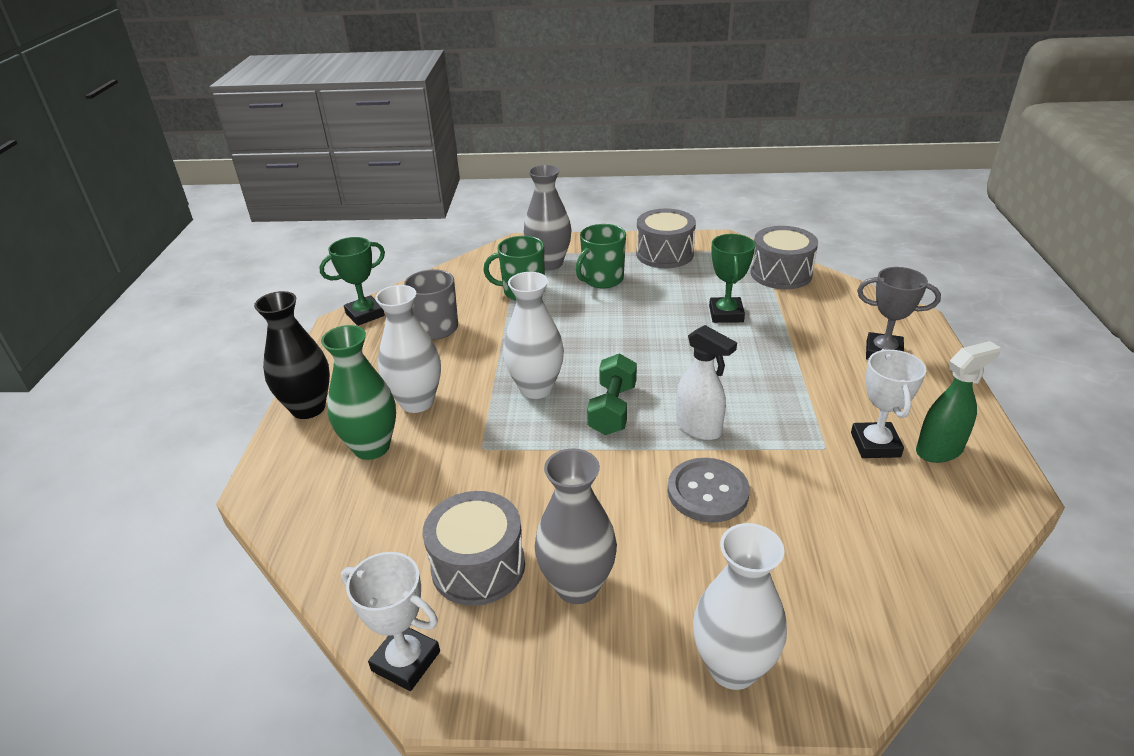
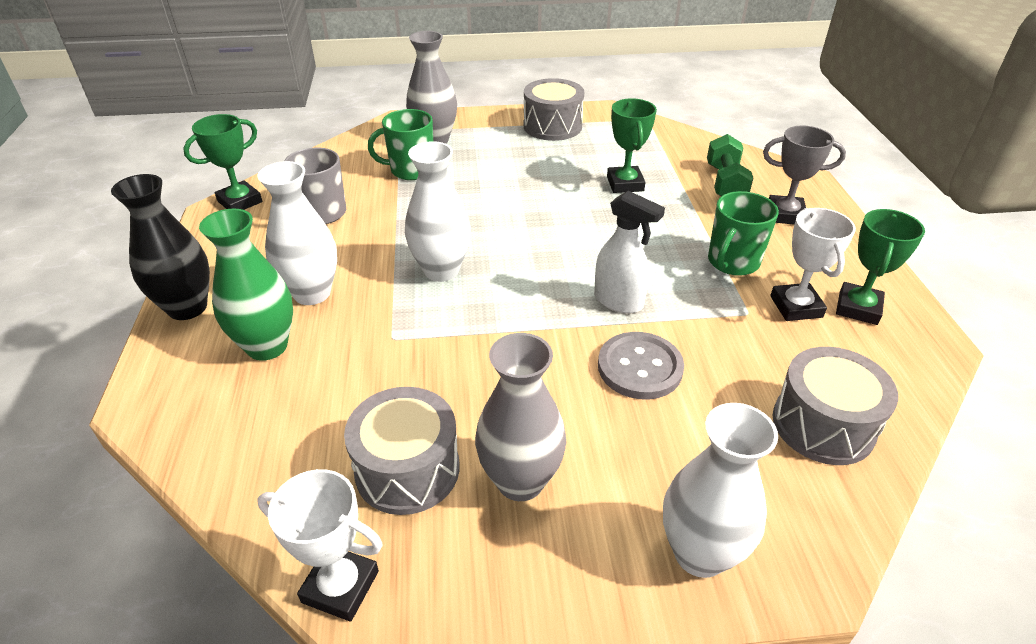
camera: 10 degrees left, 5 degrees up
(602, 279) = (493, 154): green mug -> green mug (732, 262)
(612, 409) = (526, 287): green dumbbell -> green dumbbell (725, 183)
(781, 273) = (671, 141): grey drum -> grey drum (823, 425)
(939, 450) = (858, 308): green spray bottle -> green trophy

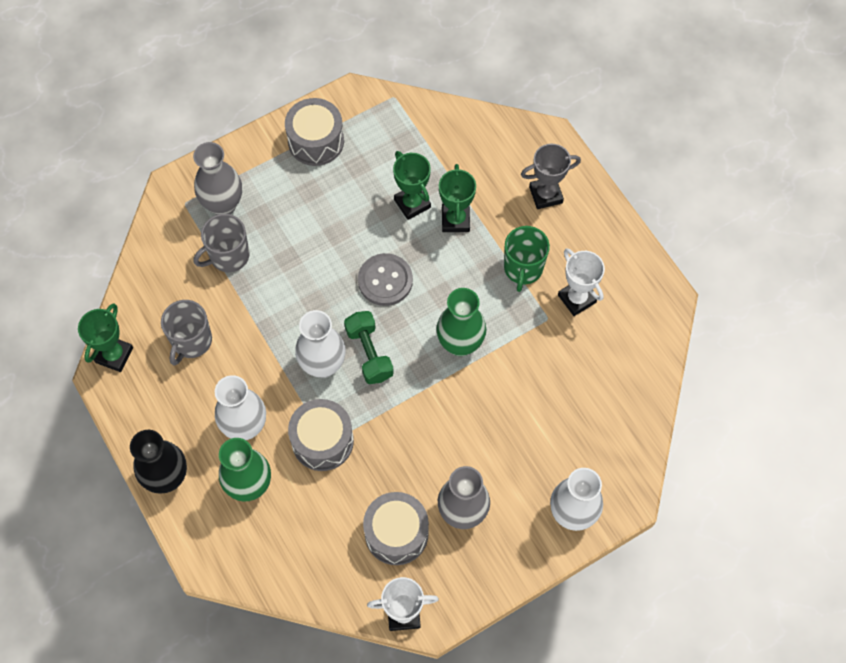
camera: 25 degrees left, 25 degrees up
(411, 170) = (228, 256): green mug -> grey mug
(619, 301) = (460, 343): white spray bottle -> green vase
(640, 367) = (496, 398): grey button -> grey button (385, 280)
(725, 183) = (490, 170): green dumbbell -> green dumbbell (369, 353)
(823, 425) = (614, 397): grey drum -> grey drum (322, 441)
(858, 308) = (616, 283): green trophy -> green trophy (455, 220)

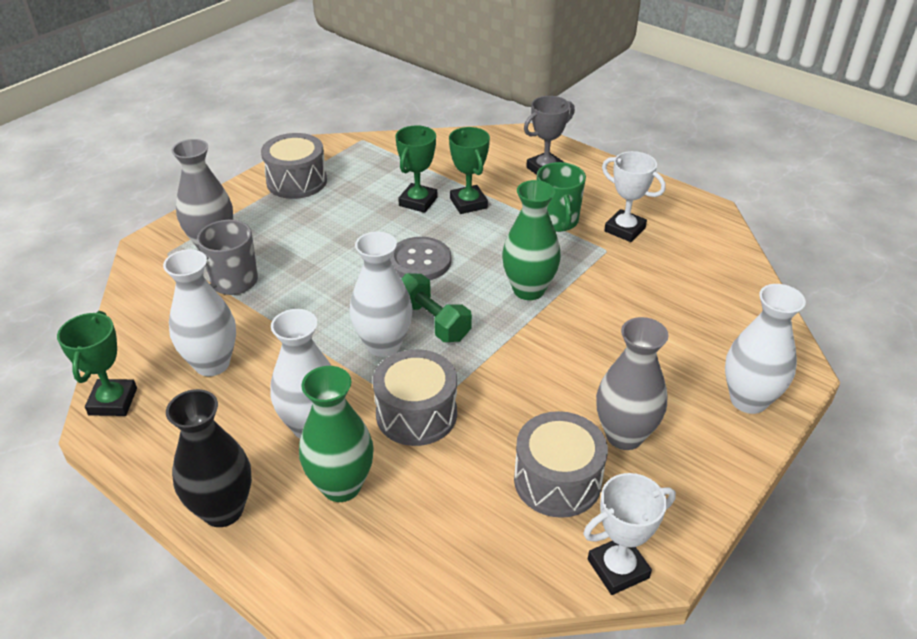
camera: 20 degrees left, 25 degrees down
(191, 341) = (212, 364): grey mug -> white vase
(412, 203) = (418, 202): green trophy -> green trophy turned 75 degrees clockwise

